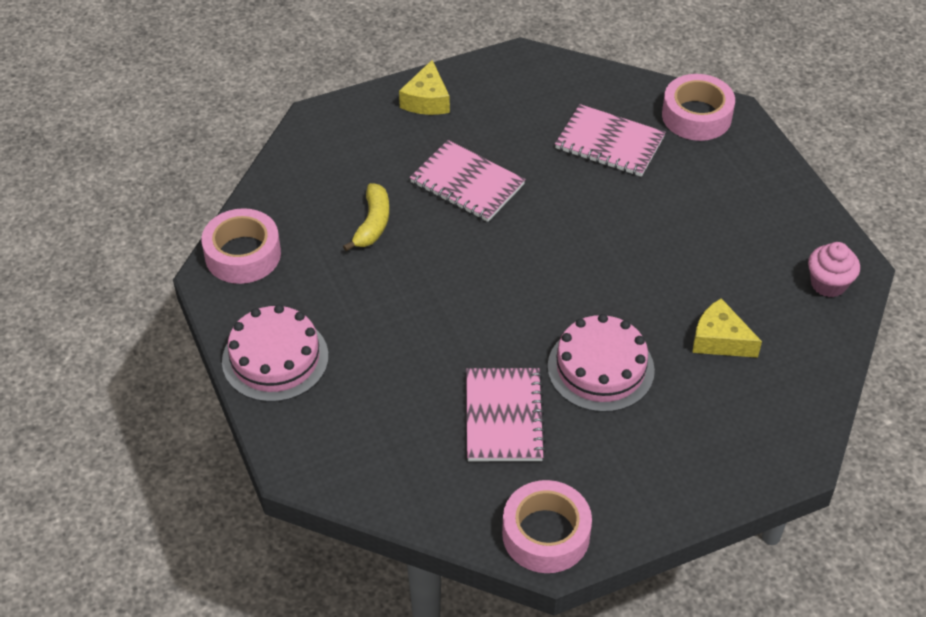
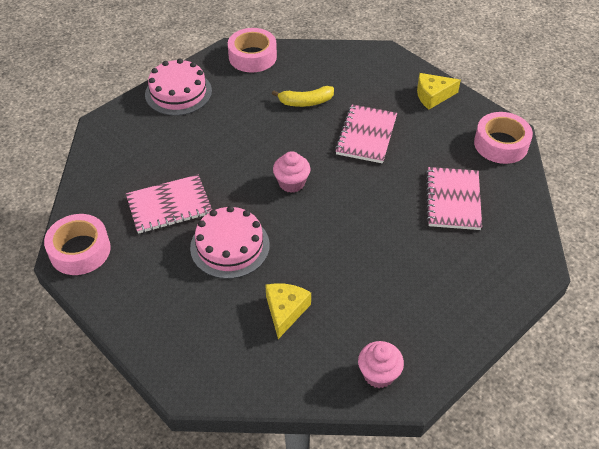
camera: 70 degrees right, 0 degrees up
(518, 279) = (291, 183): none -> pink cupcake
(696, 116) = (518, 246): pink tape -> pink tape (501, 144)

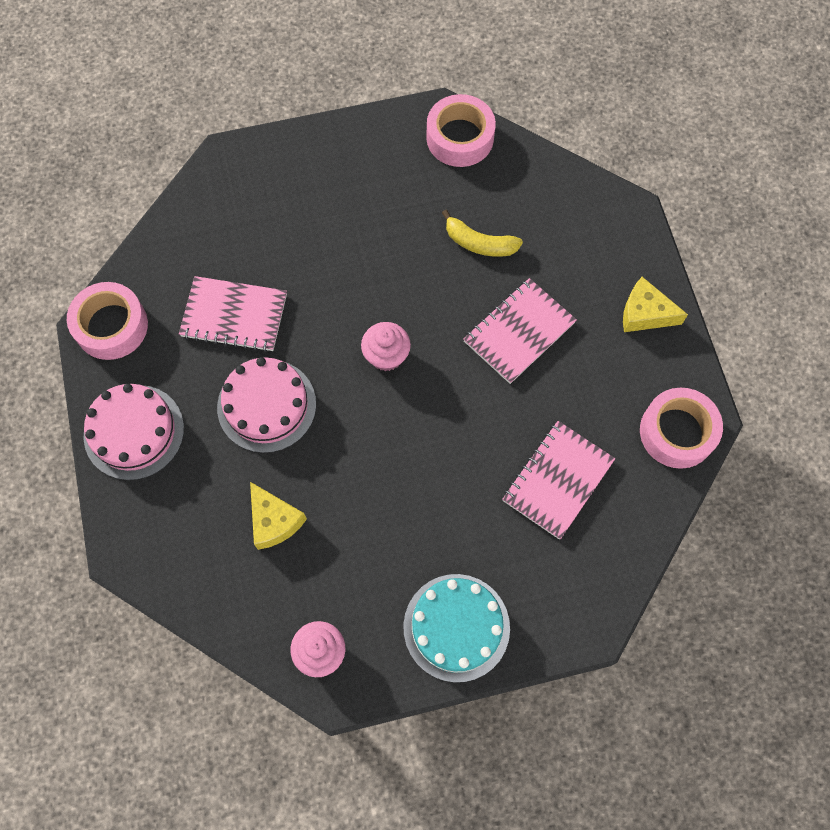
camera: 30 degrees right, 20 degrees up
(178, 92) = (338, 152): pink cake -> pink cake (134, 432)
(285, 311) = (274, 521): yellow cheese -> yellow cheese turned 105 degrees clockwise
(457, 311) = (456, 627): none -> turquoise cake

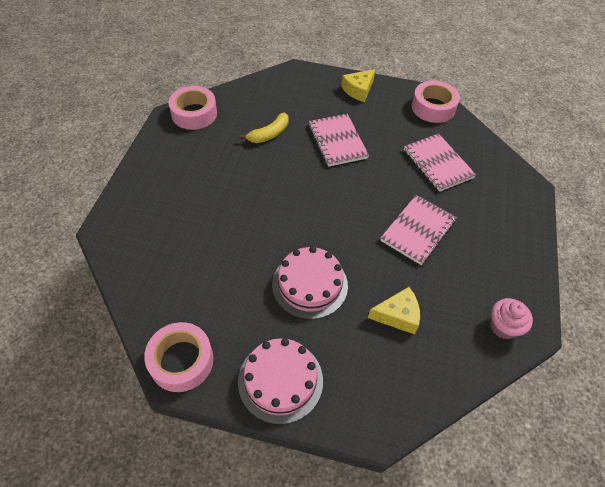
camera: 65 degrees left, 15 degrees down
(234, 316) = (229, 276): pink notebook -> pink notebook (418, 231)
(386, 356) = (314, 206): pink cupcake -> none
(456, 627) = (510, 246): turquoise cake -> none

